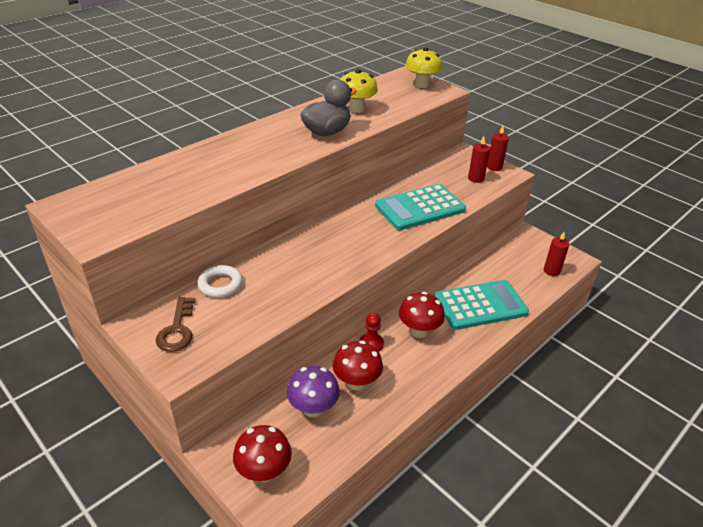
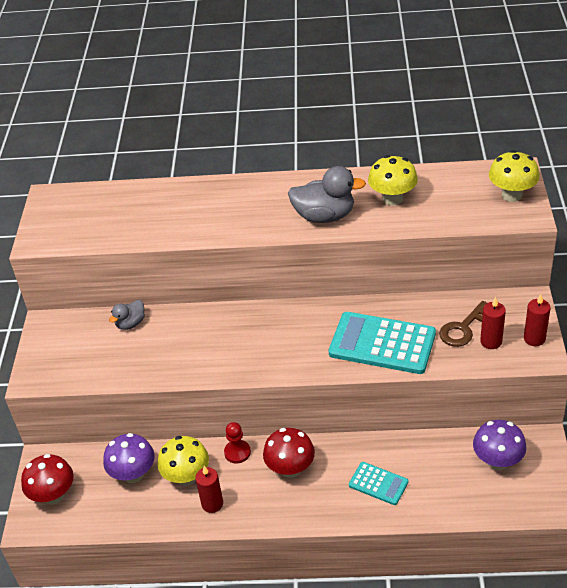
camera: 50 degrees right, 5 degrees up
(177, 330) = (64, 345): brown key -> brown key (463, 328)
(220, 285) = (130, 323): white ring -> grey duck
(356, 382) = (187, 477): red mushroom -> yellow mushroom
(480, 305) = (378, 484): turquoise calculator -> turquoise calculator, size x0.53
(521, 255) = (497, 461): none -> purple mushroom
(551, 271) = (506, 499): red candle -> red candle (212, 504)

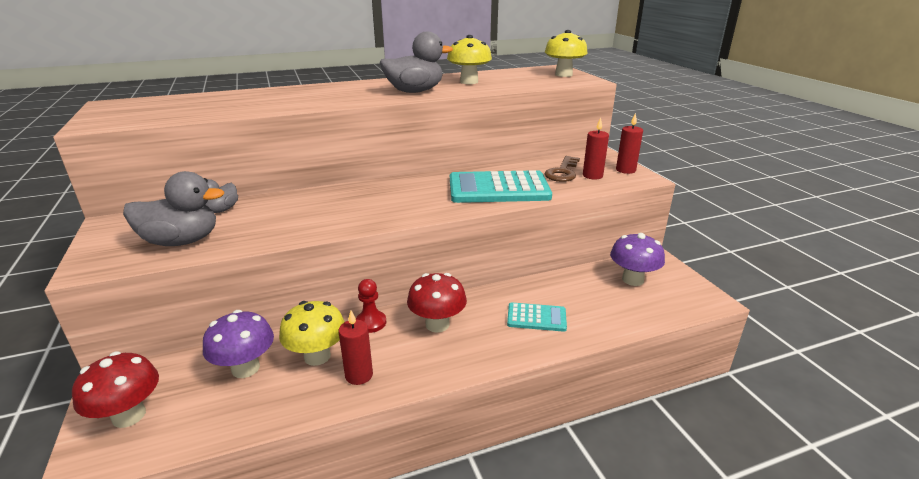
camera: 25 degrees left, 15 degrees down
(96, 361) = (181, 241): none -> grey duck

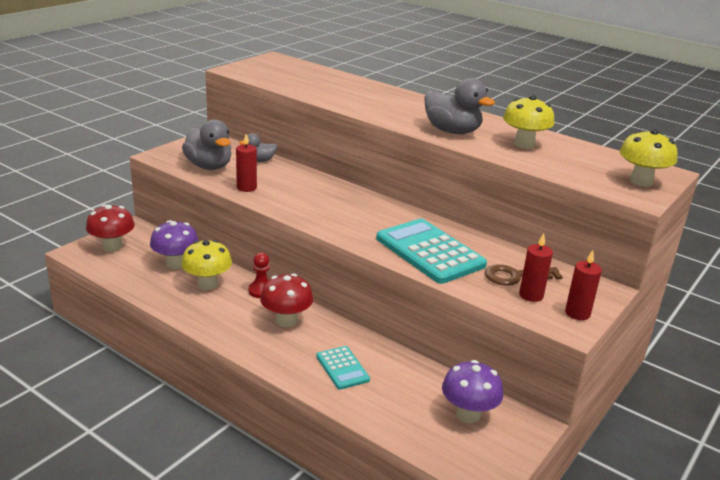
camera: 55 degrees right, 0 degrees up
(359, 375) = (202, 308): red candle -> red candle (246, 188)

